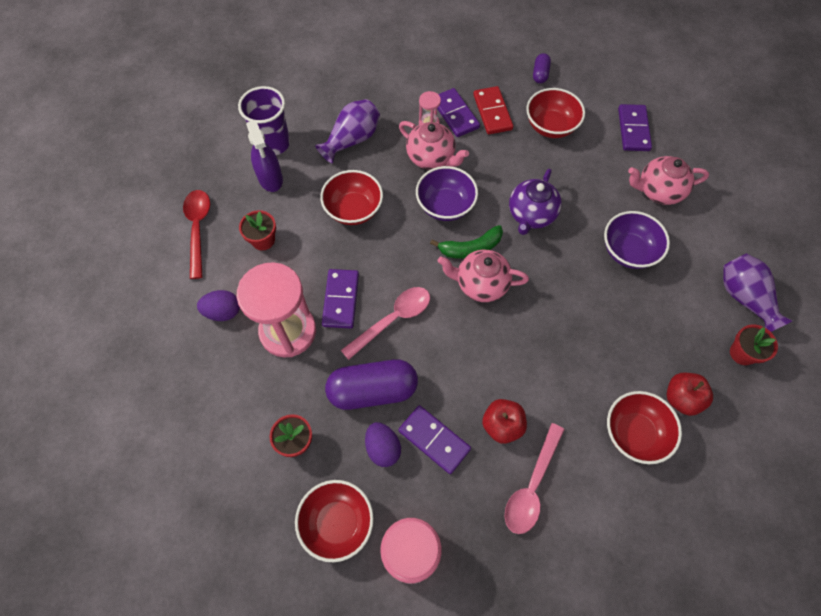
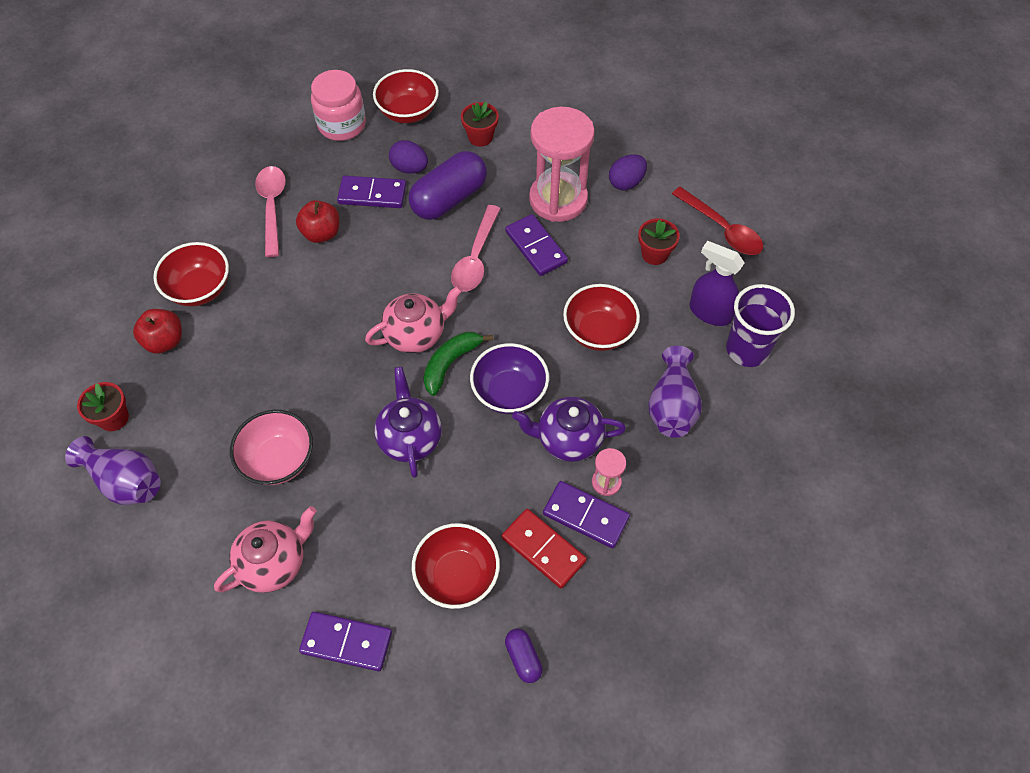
camera: 145 degrees right, 5 degrees down
(431, 157) = (568, 439): pink teapot -> purple teapot
(628, 251) = (278, 460): purple bowl -> pink bowl
(633, 129) = (346, 642): purple domino -> purple domino turned 45 degrees counterclockwise

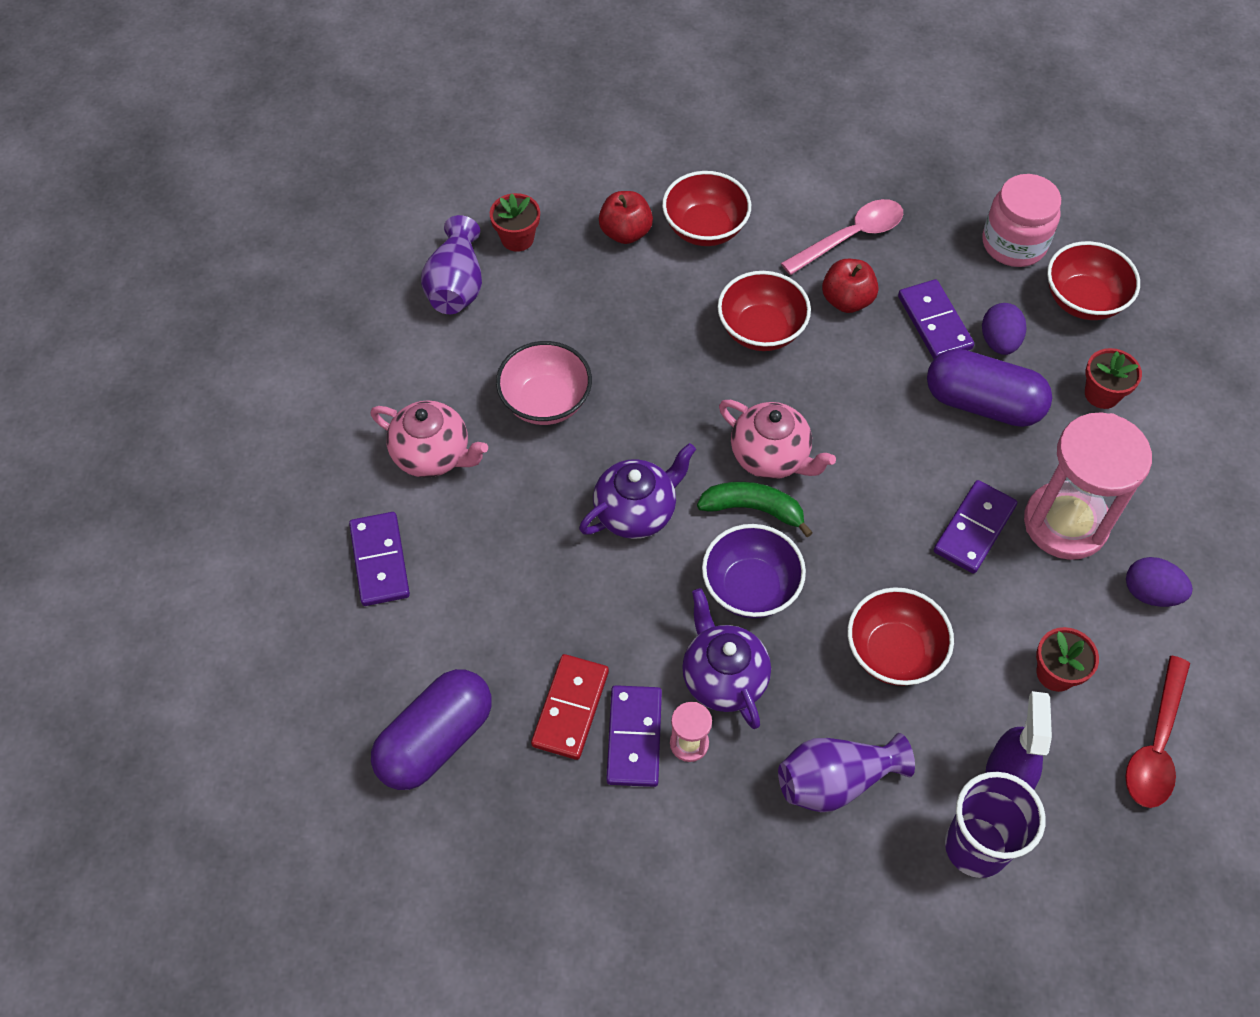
camera: 65 degrees right, 0 degrees up
(457, 576) = (498, 633): red bowl -> red bowl (761, 330)
(476, 258) = (915, 470): pink spoon -> none
(523, 658) = (435, 740): purple capsule -> purple capsule, size x2.12

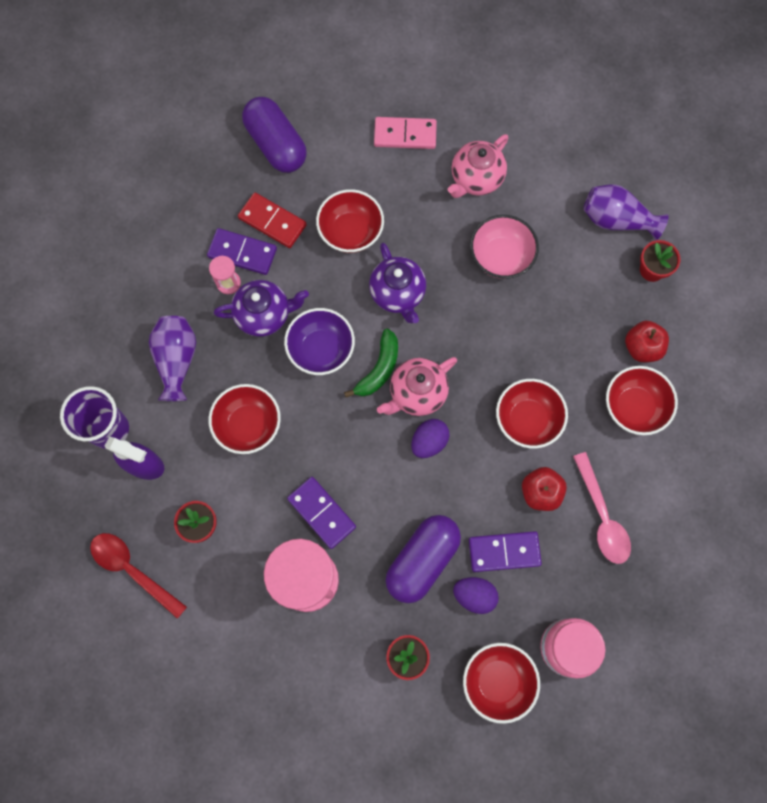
camera: 105 degrees right, 15 degrees up
(380, 561) = (405, 135): purple domino -> pink domino
(558, 595) = (351, 232): none -> red bowl
(1150, 593) = (237, 617): purple egg -> purple egg (429, 442)

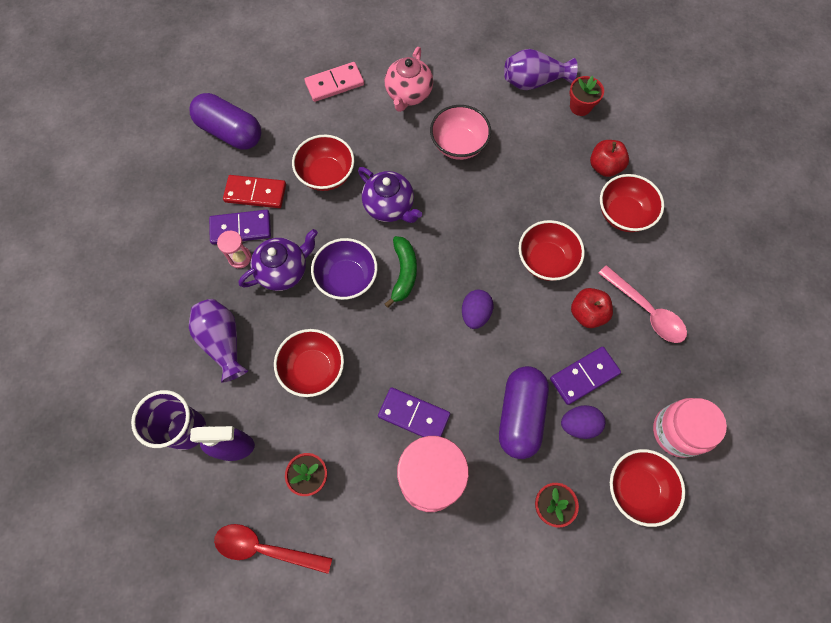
camera: 25 degrees left, 5 degrees down
(417, 393) = (445, 279): pink teapot -> none

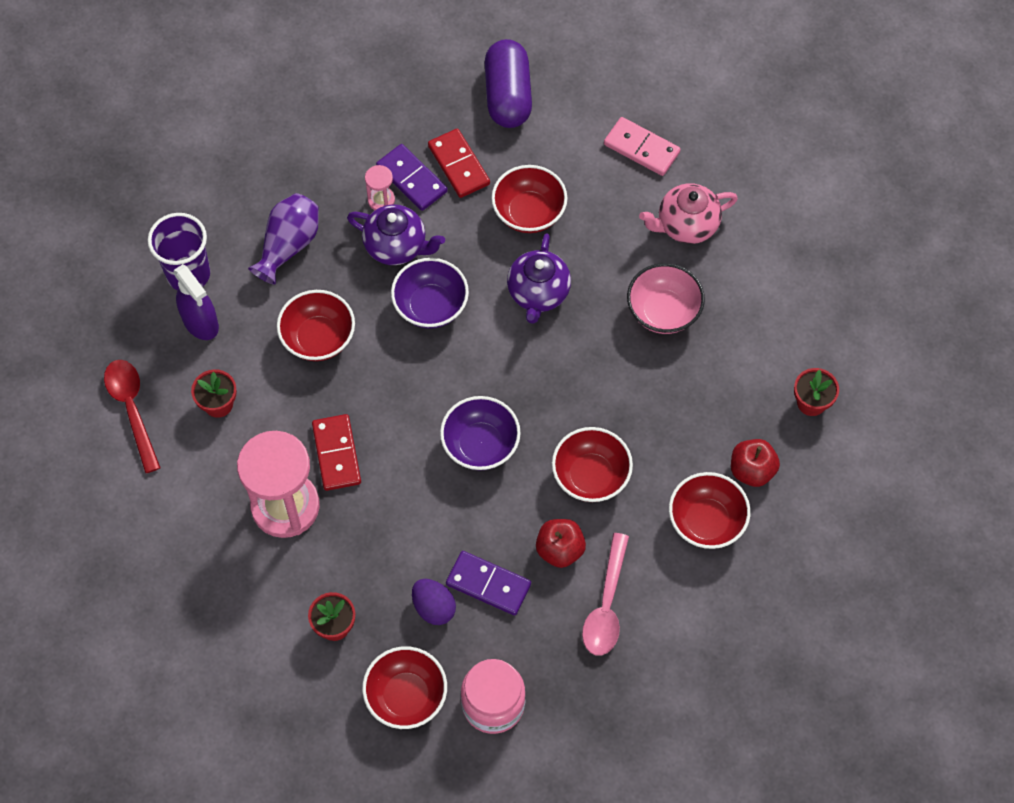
camera: 55 degrees right, 5 degrees down
(404, 273) = (475, 353): green banana -> none
(414, 415) = (337, 454): purple domino -> red domino
(475, 314) = (480, 445): purple egg -> purple bowl
(520, 415) = (404, 548): purple capsule -> none
(533, 81) = (805, 336): purple vase -> none

